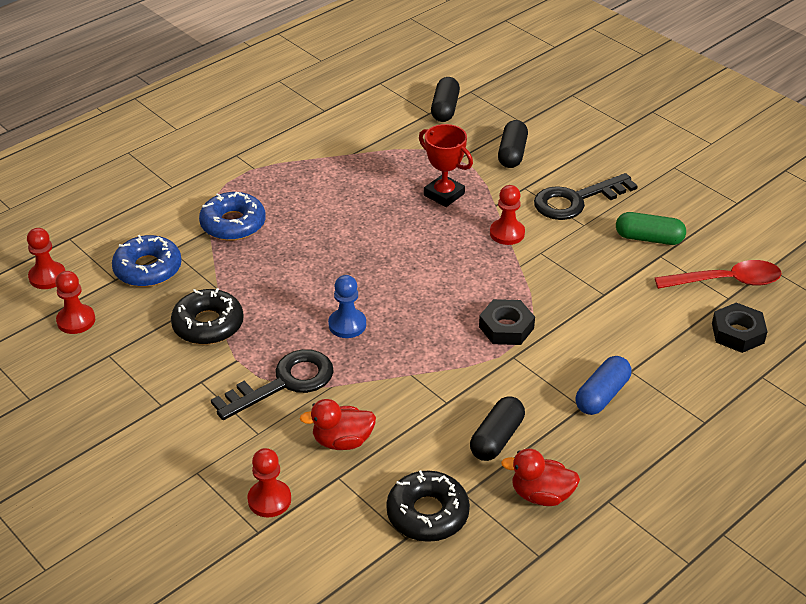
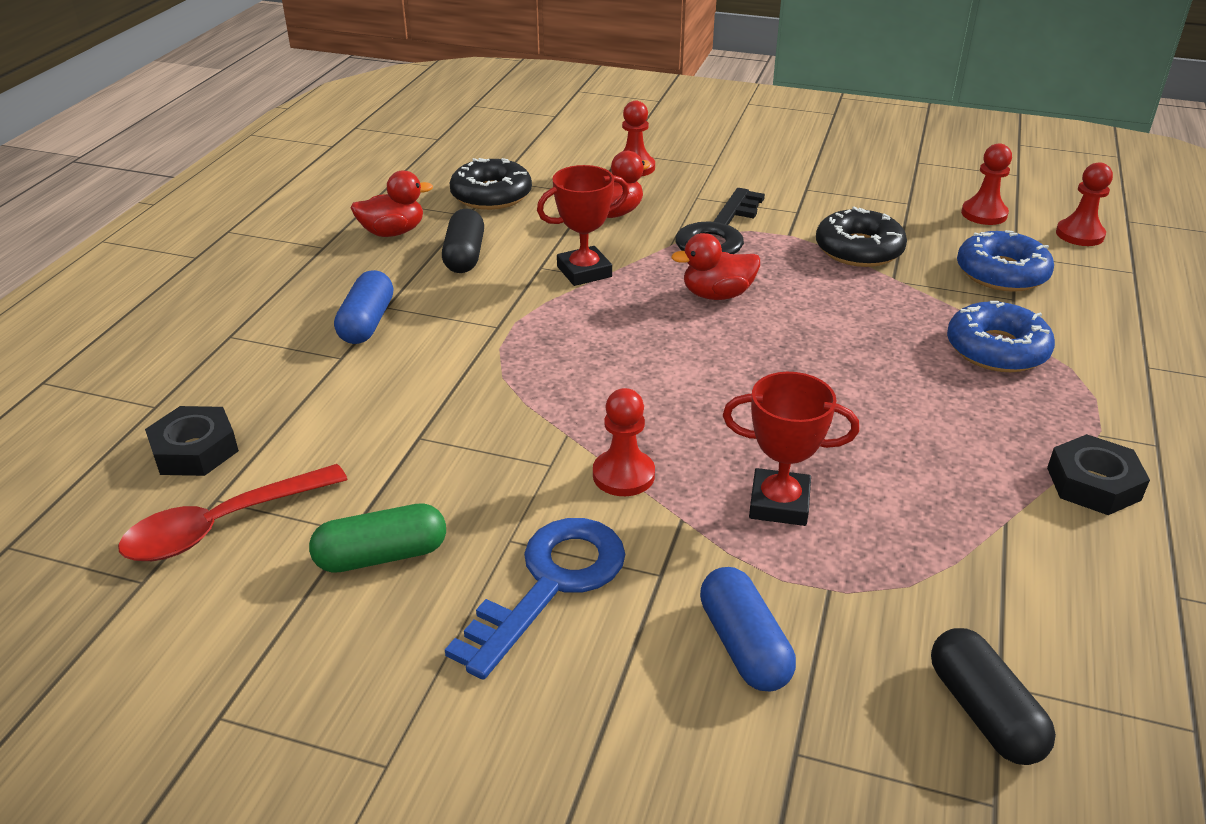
camera: 150 degrees right, 5 degrees down
(347, 325) = (717, 295): blue pawn -> red duck
(418, 383) = (584, 272): none -> red trophy
(506, 327) = (528, 352): black nut -> black nut (1093, 483)
(512, 153) = (744, 645): black capsule -> blue capsule
(576, 200) = (550, 584): black key -> blue key

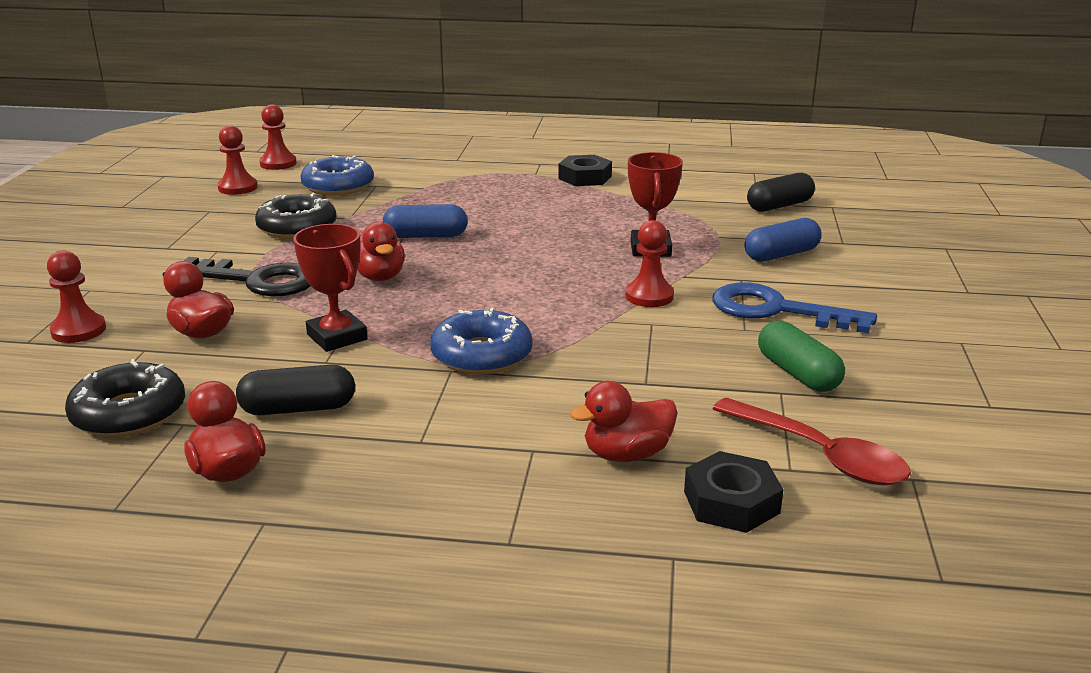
camera: 100 degrees left, 10 degrees down
(301, 404) = (626, 454): none -> red duck
(367, 323) = (459, 446): blue capsule -> blue capsule (426, 236)
(996, 349) = (446, 192): blue donut -> blue donut (481, 355)

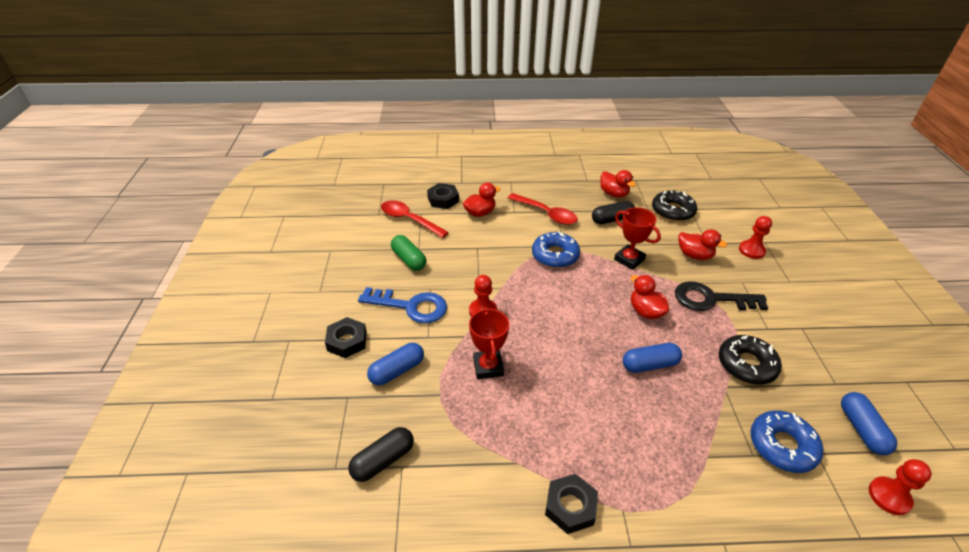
camera: 170 degrees right, 15 degrees up
(237, 188) = (861, 429): red pawn -> blue capsule
(451, 436) = (546, 214): none -> red spoon
(870, 283) = (347, 341): none -> black nut

